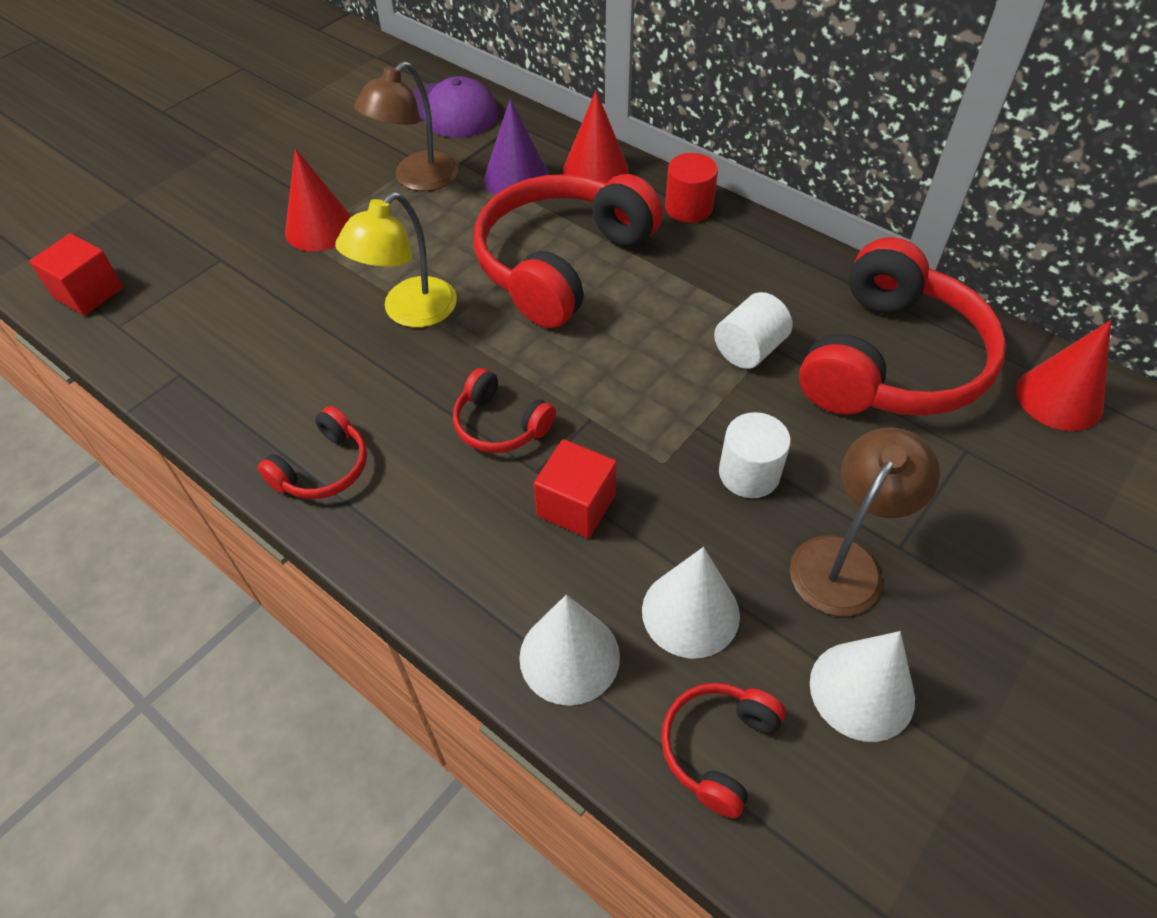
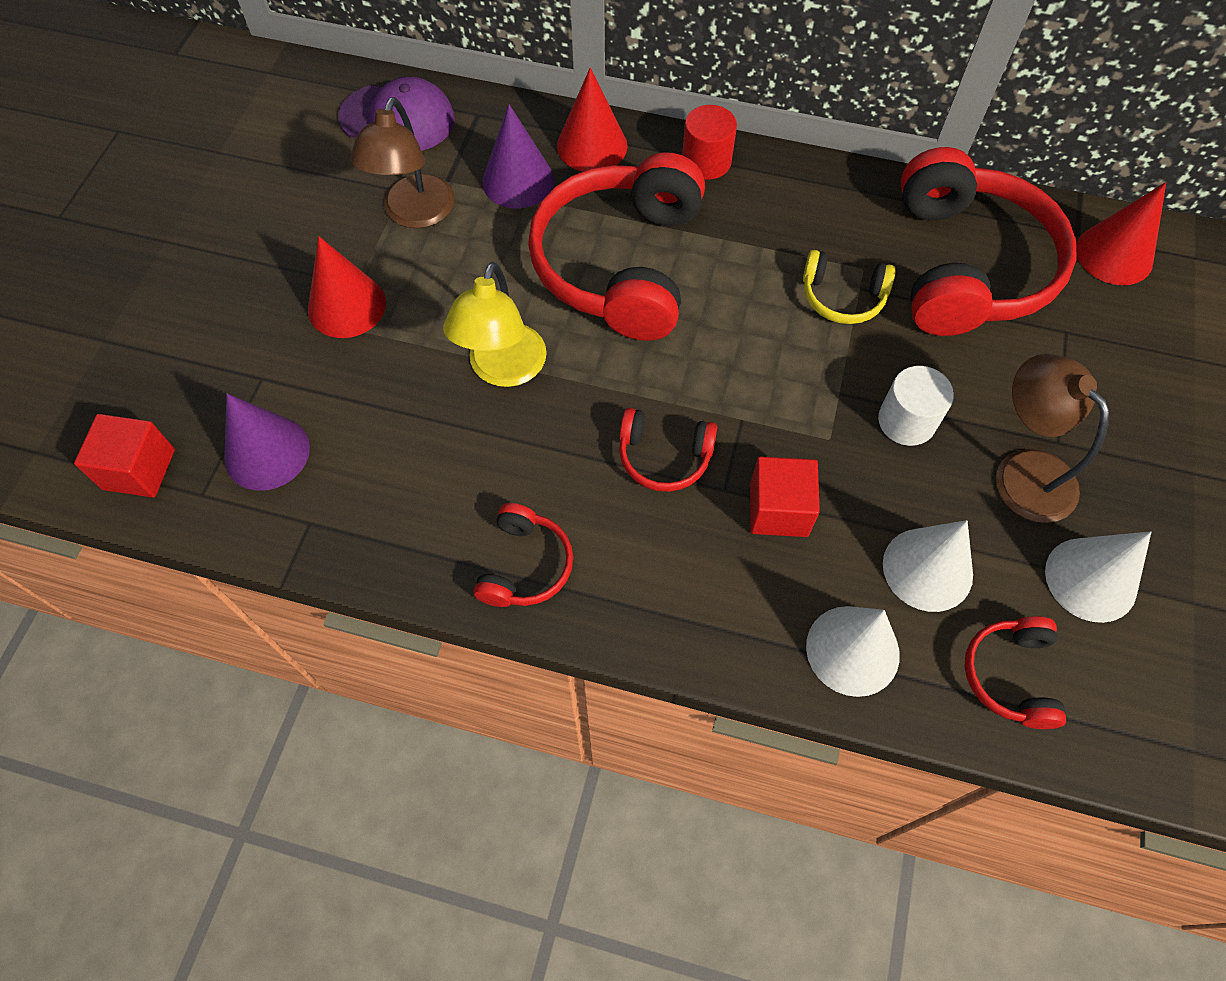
camera: 25 degrees left, 10 degrees up
(186, 312) = (267, 452): none -> purple cone
(749, 349) = (842, 297): white cylinder -> yellow headphones
(845, 560) = (1023, 471): brown lamp -> brown lamp turned 45 degrees counterclockwise

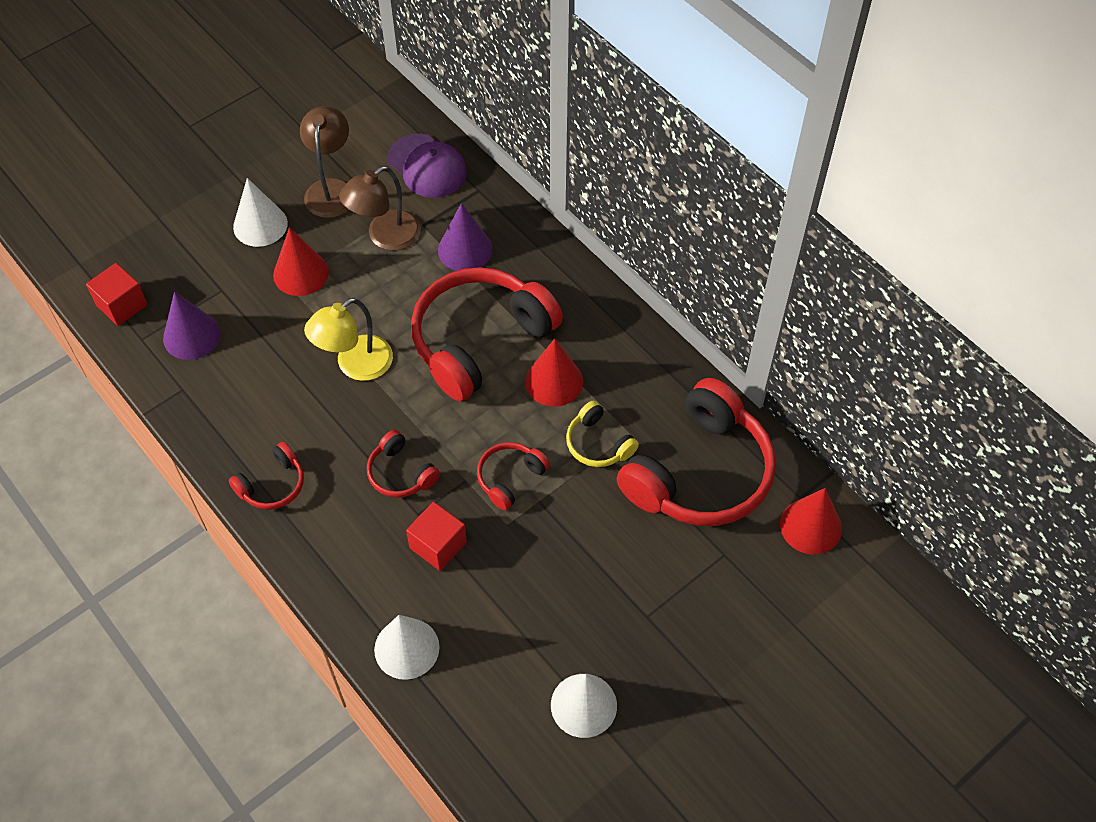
camera: 35 degrees right, 5 degrees down
(592, 145) = (531, 251): red cone -> red cone (554, 381)
(706, 161) = (594, 303): red cylinder -> none
(906, 421) = (563, 543): white cylinder -> none
(927, 569) = (492, 634): white cone -> white cone (260, 225)
(1010, 675) = (482, 722): red headphones -> red headphones (510, 478)
(1023, 471) = (606, 619): brown lamp -> brown lamp (331, 189)

